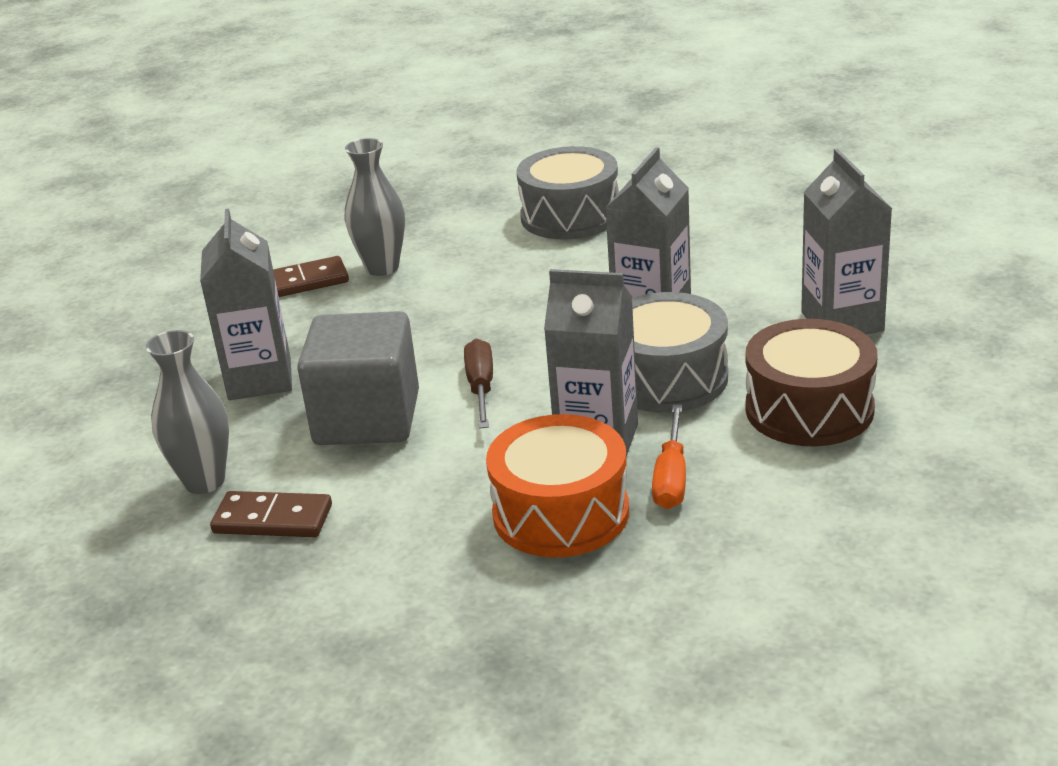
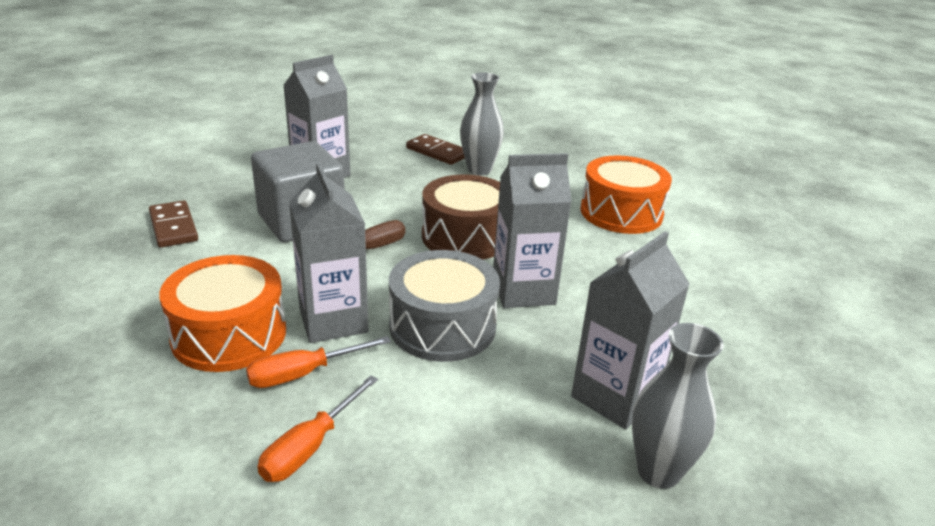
camera: 50 degrees right, 0 degrees up
(204, 481) = (203, 193): grey vase -> grey vase (658, 471)
(570, 216) = (621, 213): grey drum -> orange drum
(781, 495) = (310, 447): none -> orange screwdriver
(809, 409) = (456, 421): brown drum -> brown drum (465, 236)

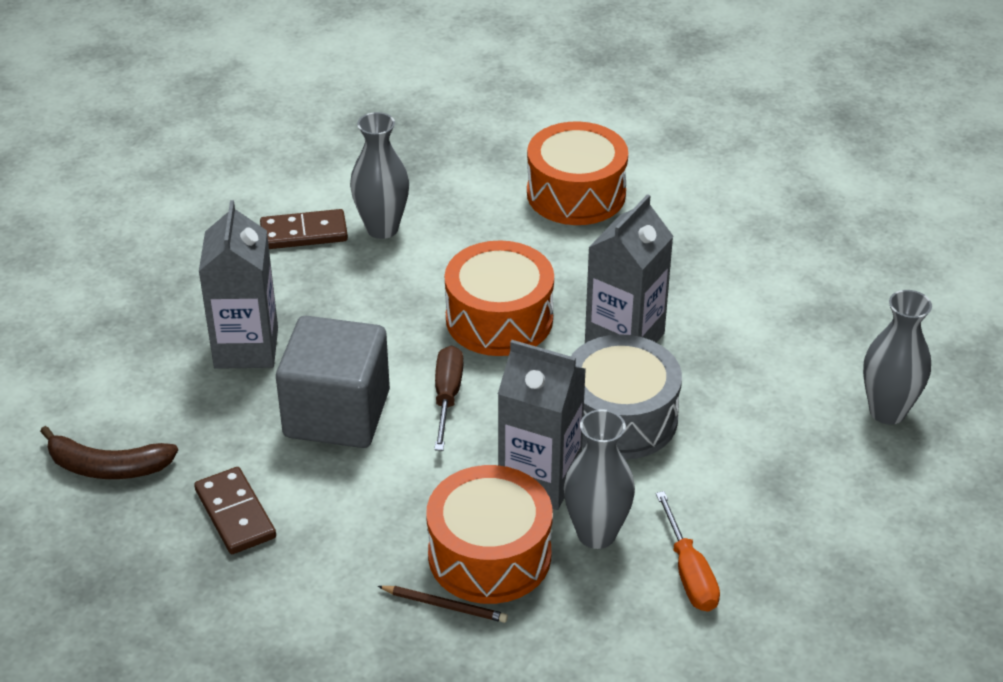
camera: 45 degrees left, 10 degrees up
(156, 339) = (445, 605): none -> brown pencil
(174, 177) = (107, 467): none -> brown banana
(174, 227) = (235, 514): brown domino -> brown domino turned 45 degrees clockwise
(304, 374) = (596, 534): orange screwdriver -> grey vase
(465, 236) = (499, 319): brown drum -> orange drum
(615, 397) = (801, 379): grey carton -> none

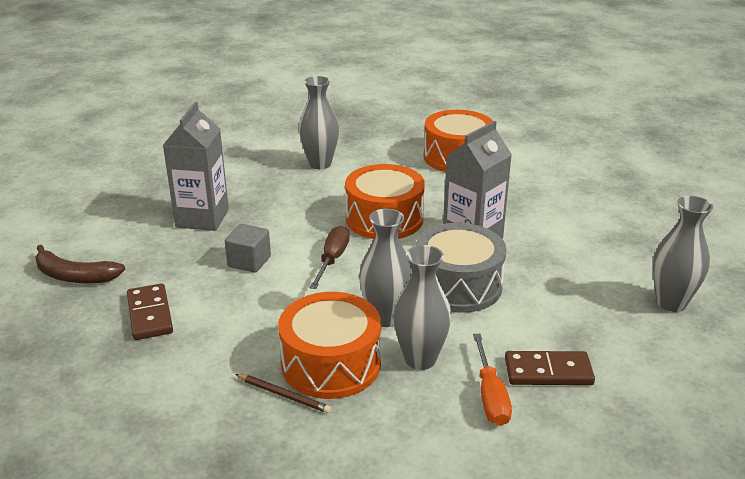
camera: 10 degrees right, 10 degrees down
(304, 233) = (267, 162): brown domino -> brown domino (548, 371)
(337, 414) = (249, 262): grey cube -> grey cube, size x0.50
(540, 479) = (385, 318): grey carton -> grey vase

